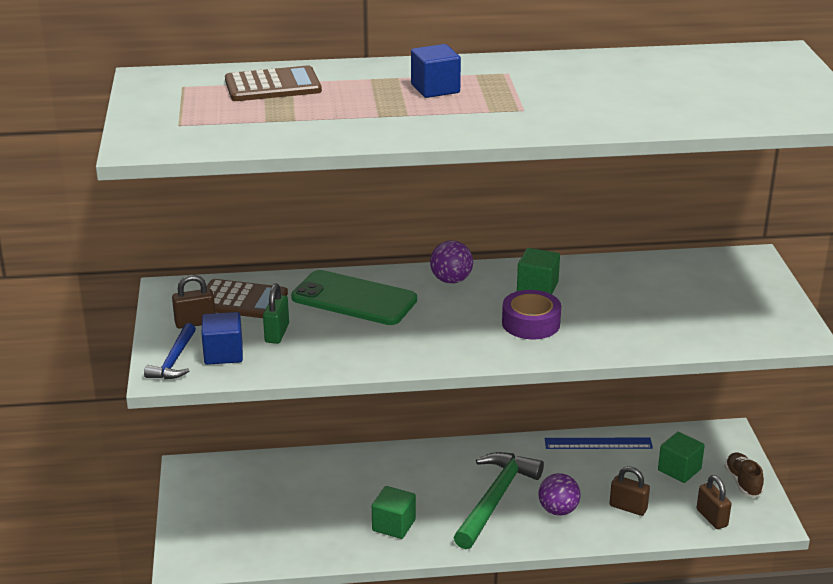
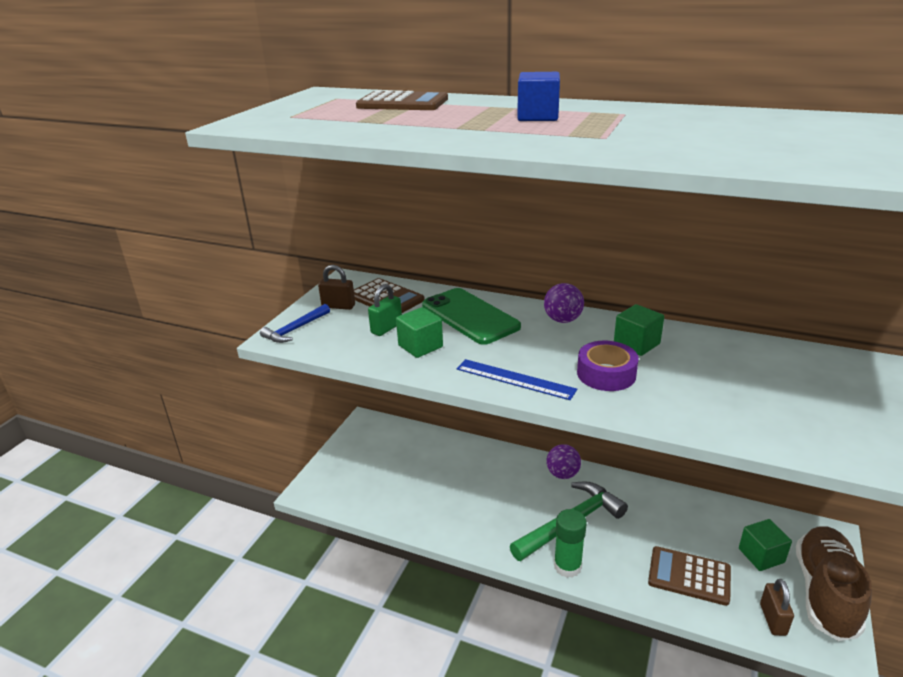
camera: 30 degrees right, 0 degrees up
(223, 354) = (333, 333): blue cube -> none
(394, 525) = (474, 516): green cube -> green cube (420, 346)
(516, 537) = (567, 566): none -> green glue stick
(558, 510) = (620, 554): purple ball -> purple ball (562, 474)
(598, 443) = (692, 503): blue ruler -> blue ruler (515, 379)
(628, 507) = (689, 576): brown padlock -> brown calculator
(743, 482) = (825, 593): brown shoe -> brown shoe, size x2.01

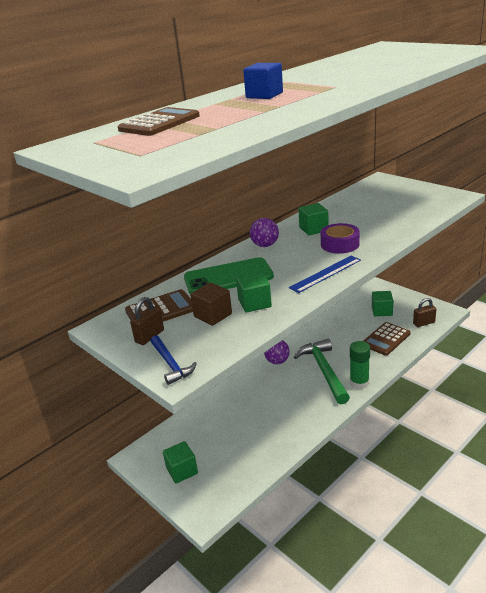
camera: 65 degrees left, 0 degrees up
(358, 457) = (182, 471): none -> green cube
(386, 328) = (213, 315): green padlock -> brown cube
(773, 619) = (424, 323): brown padlock -> brown padlock turned 45 degrees counterclockwise
(825, 593) = (413, 302): brown shoe -> none

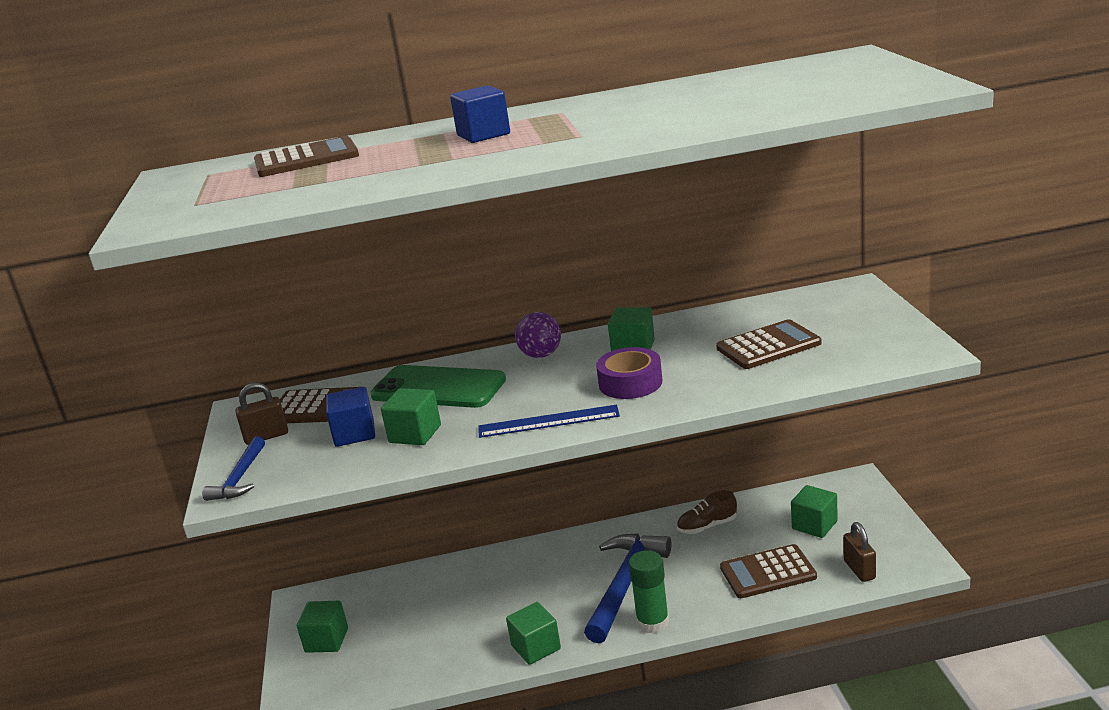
camera: 35 degrees right, 5 degrees down
(213, 315) = (354, 434): brown cube -> blue cube
(277, 361) = (580, 545): purple ball -> none
(314, 419) = (536, 647): none -> green cube
(324, 371) = (625, 584): green hammer -> blue hammer
(332, 329) = (707, 526): none -> brown shoe
(382, 211) = (768, 346): none -> brown calculator
(424, 323) = (859, 570): brown padlock -> brown padlock turned 60 degrees clockwise

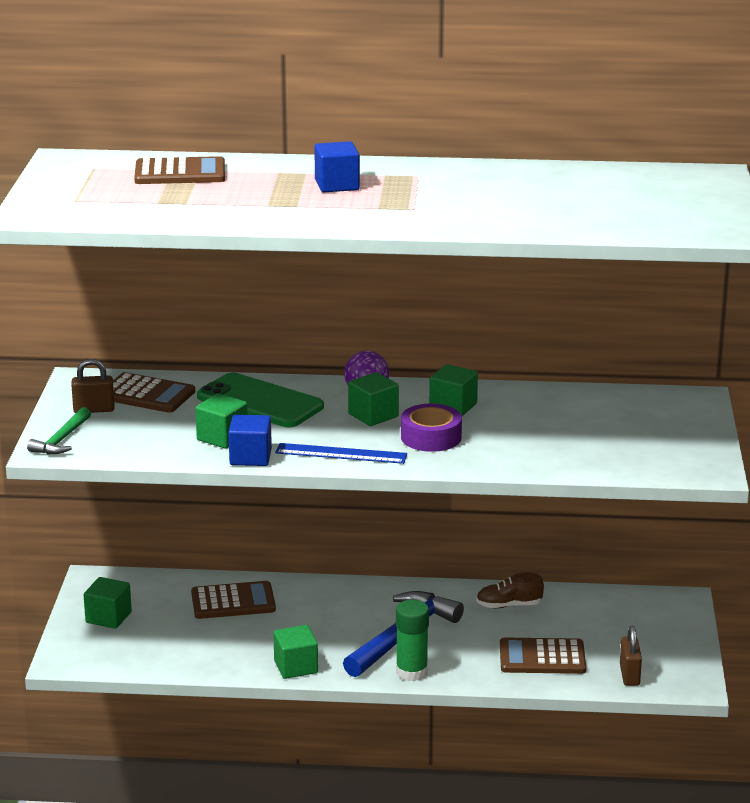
camera: 10 degrees right, 0 degrees up
(240, 478) = (61, 440): blue hammer -> green hammer
(354, 434) = (170, 425): blue cube -> blue cube (250, 457)
(768, 346) = (575, 433): brown calculator -> brown calculator (233, 601)
(814, 525) = (613, 629): green cube -> green cube (373, 415)

